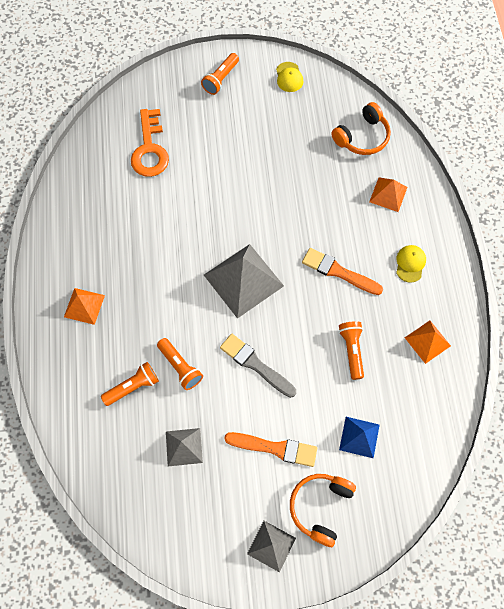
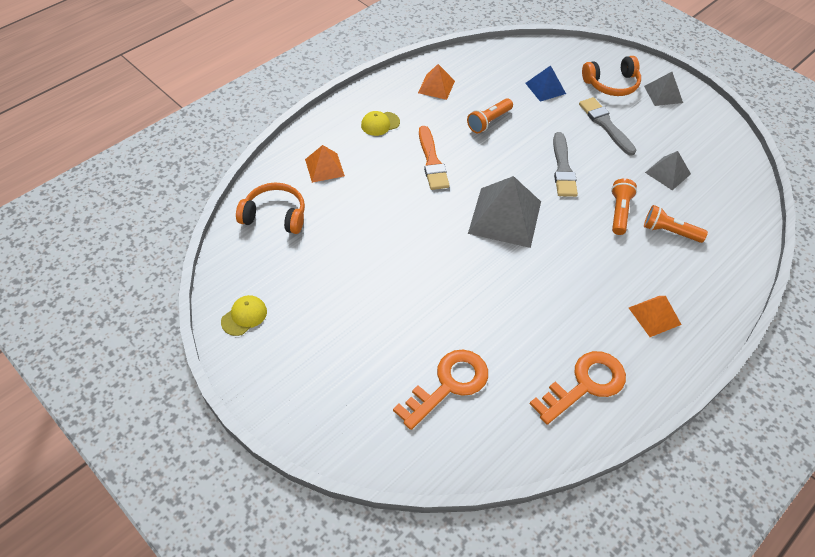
camera: 130 degrees left, 15 degrees down
(82, 221) = (585, 384): none -> orange key
(220, 79) = (298, 380): orange flashlight -> none
(275, 448) = (605, 124): orange brush -> grey brush

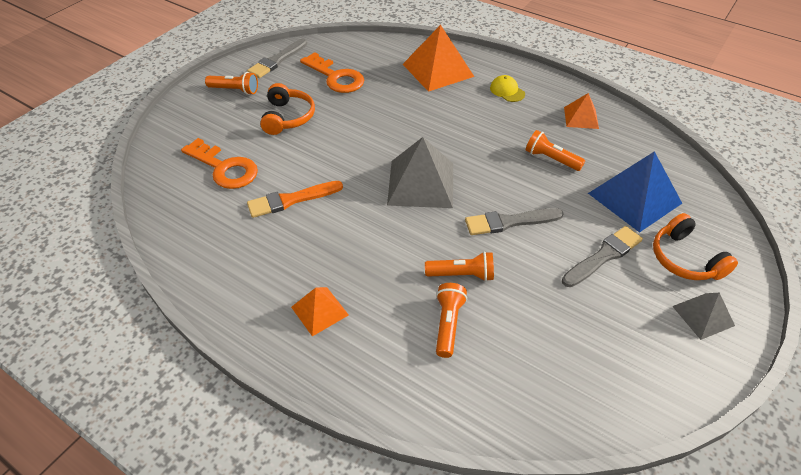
camera: 80 degrees right, 5 degrees down
(244, 316) = (277, 60): yellow cap -> grey brush
(275, 215) = (376, 56): orange headphones -> orange headphones (288, 117)
(296, 368) = (235, 90): none -> orange flashlight
(324, 167) = (438, 70): orange pyramid -> orange pyramid, size x1.81
(432, 161) = (474, 128): orange brush -> orange brush (291, 200)
(545, 88) = (634, 198): blue pyramid -> blue pyramid, size x1.81
(585, 384) = (229, 256): orange key -> orange key (336, 77)
(668, 173) = (549, 322): grey pyramid -> none

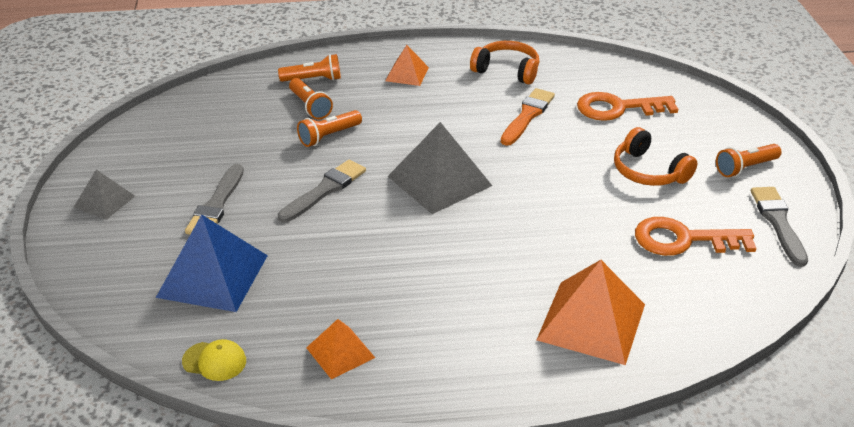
camera: 140 degrees right, 10 degrees down
(507, 91) = (470, 340): yellow cap -> yellow cap (214, 361)
(551, 159) = (334, 273): orange flashlight -> orange flashlight (313, 79)
(685, 259) = (134, 239): orange headphones -> orange headphones (507, 70)

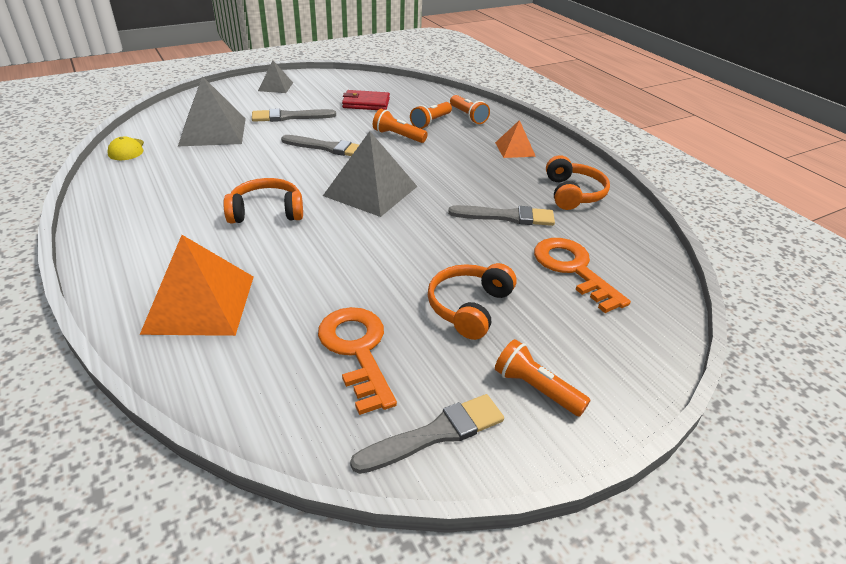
camera: 65 degrees right, 0 degrees up
(213, 275) = (213, 131): blue pyramid -> grey pyramid
(223, 139) = (366, 103): none -> red wallet
(340, 352) = (140, 190): orange pyramid -> none
(445, 257) = (266, 212): none -> orange headphones
(527, 115) = (507, 217): orange brush -> grey brush

